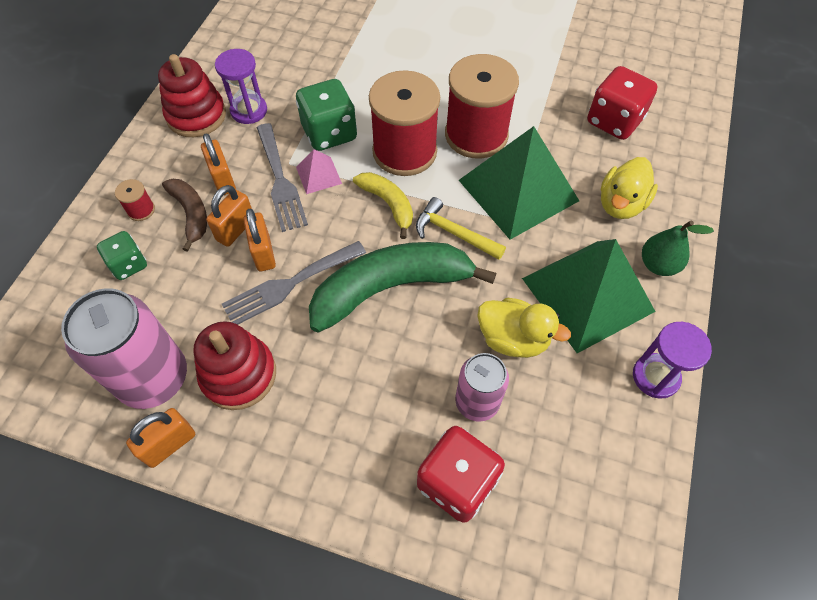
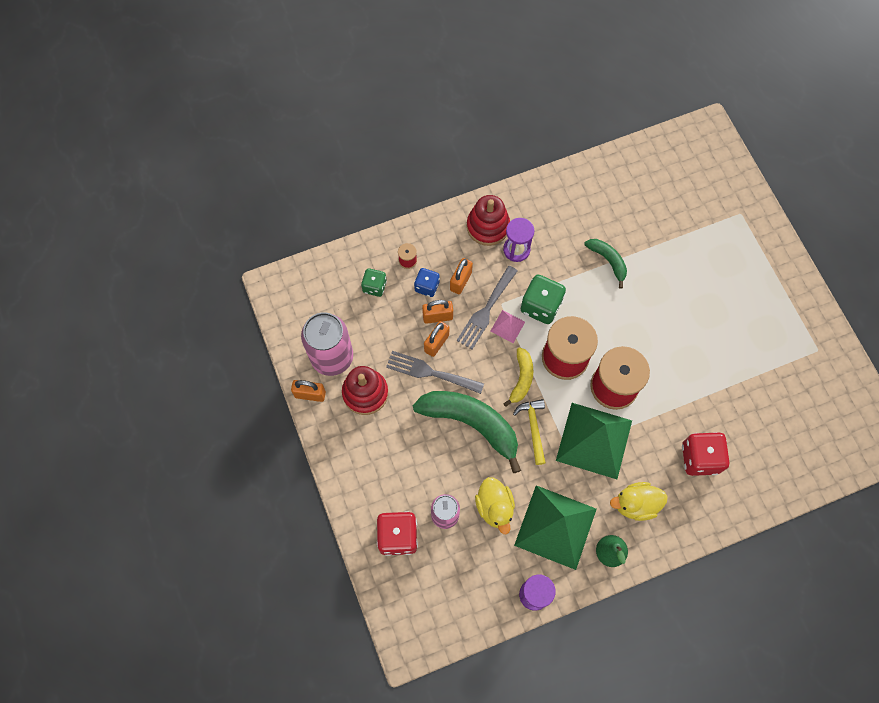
camera: 50 degrees right, 10 degrees up
(191, 214) = (427, 286): brown banana -> blue dice
(345, 53) = (608, 261): none -> green banana

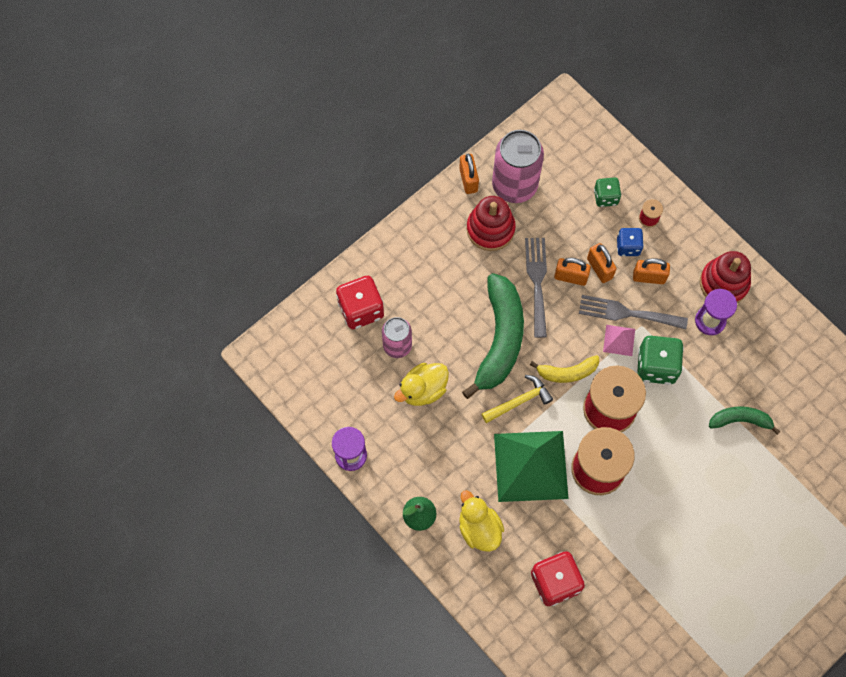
camera: 70 degrees right, 0 degrees up
(555, 526) = (425, 455): green pyramid -> none
(608, 261) = (740, 420): green banana -> green banana turned 120 degrees counterclockwise

